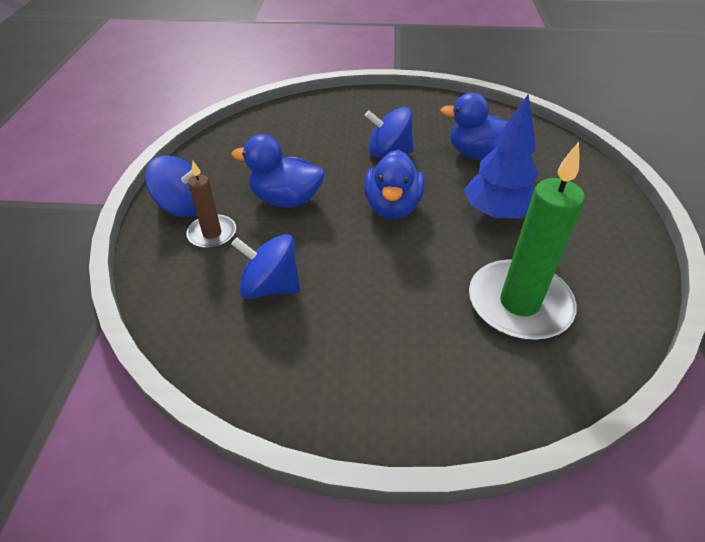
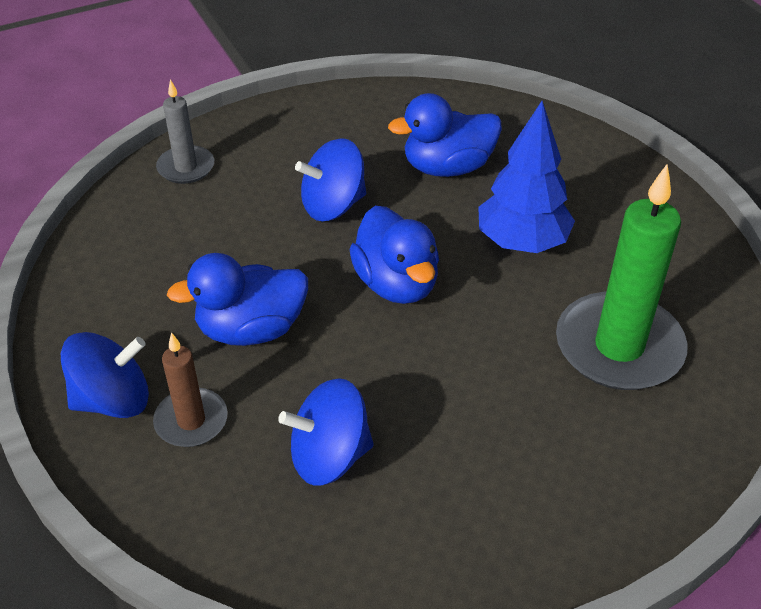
camera: 30 degrees left, 0 degrees up
(321, 107) = (186, 167): none -> grey candle

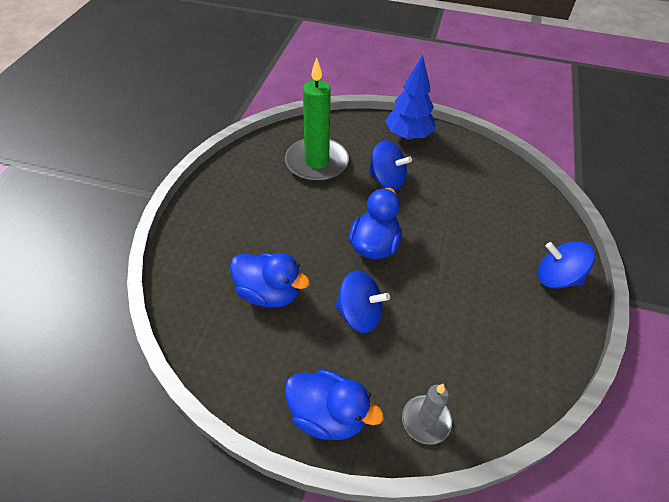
camera: 140 degrees left, 5 degrees up
(191, 421) = (523, 245): brown candle -> none
(251, 329) = (466, 269): blue duck -> blue duck (328, 415)
(329, 456) = (472, 197): blue spinning top -> blue spinning top (387, 180)
(522, 242) = (292, 225): blue tree -> blue tree (408, 136)

